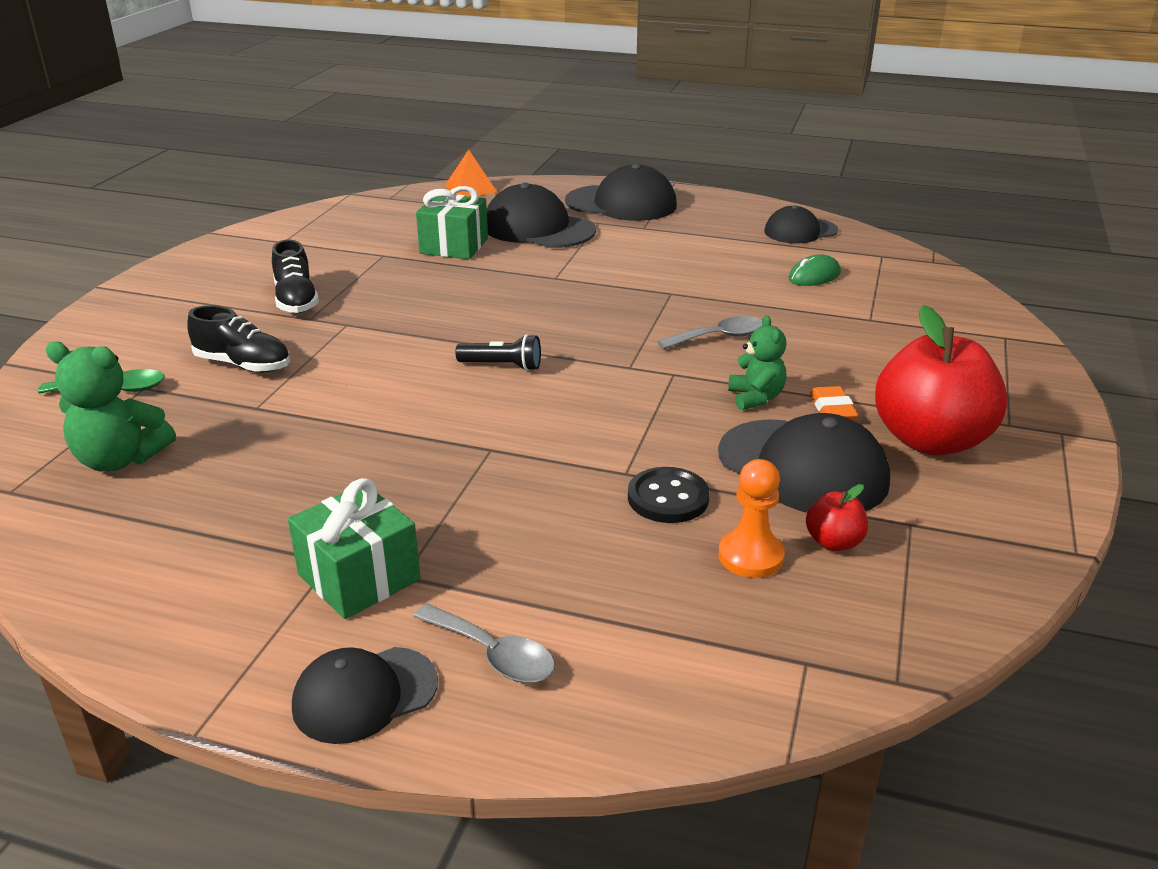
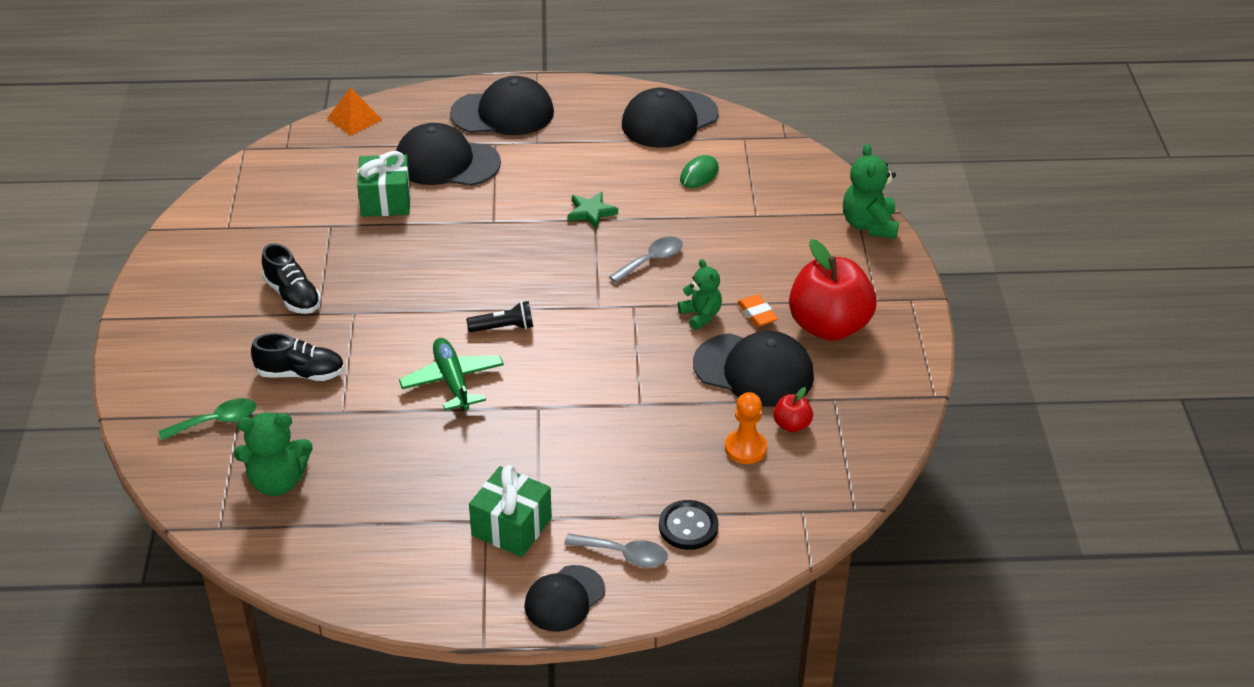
camera: 20 degrees left, 10 degrees up
(405, 404) = (452, 381): none -> green plane
(668, 498) = (676, 417): black button -> black button (688, 527)
(670, 287) = (591, 212): none -> green star
(800, 231) = (669, 120): black cap -> black cap, size x1.59
(1019, 350) = (869, 225): none -> green teddy bear

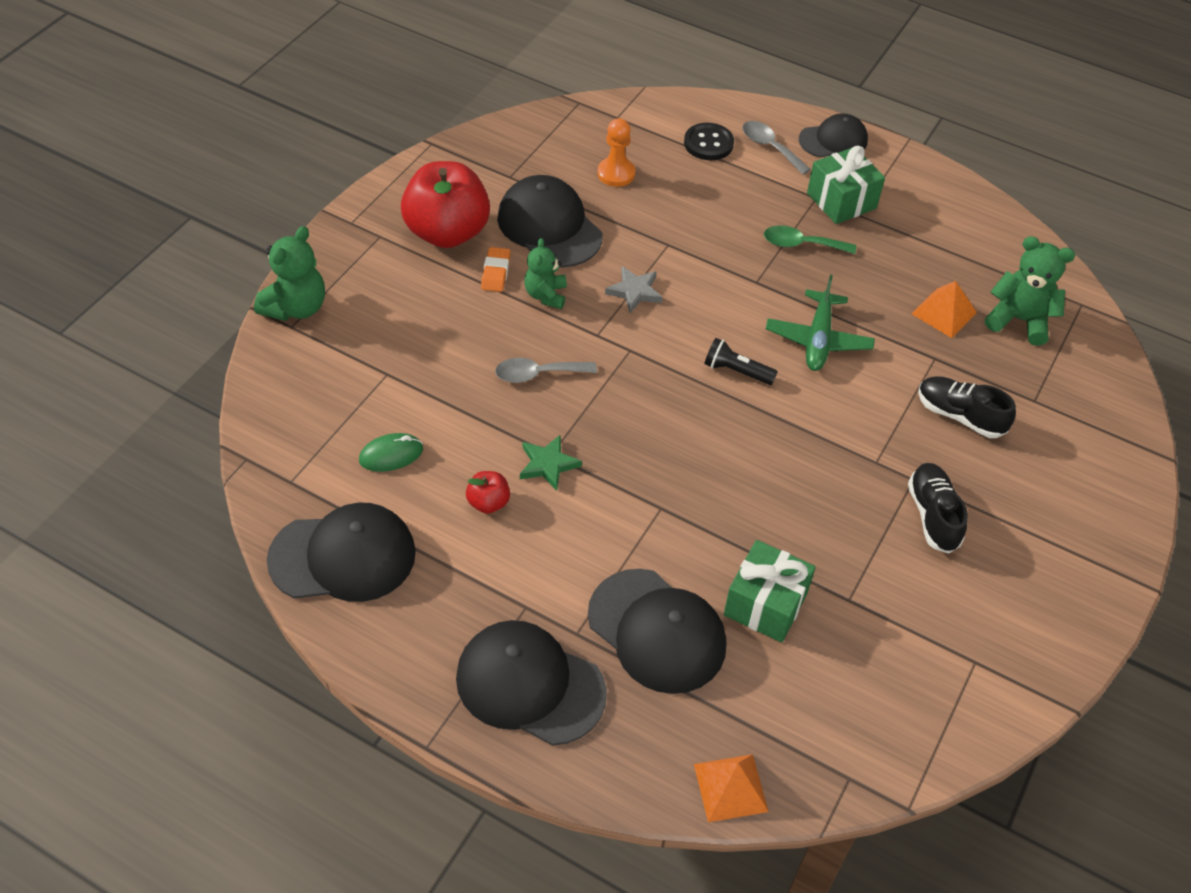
camera: 150 degrees left, 10 degrees up
(216, 421) = (1059, 403): green spoon -> green spoon (801, 244)
(352, 456) = (944, 313): none -> orange pyramid
(634, 350) = (634, 291): none -> grey star
(792, 425) = (563, 173): red apple -> red apple (488, 502)

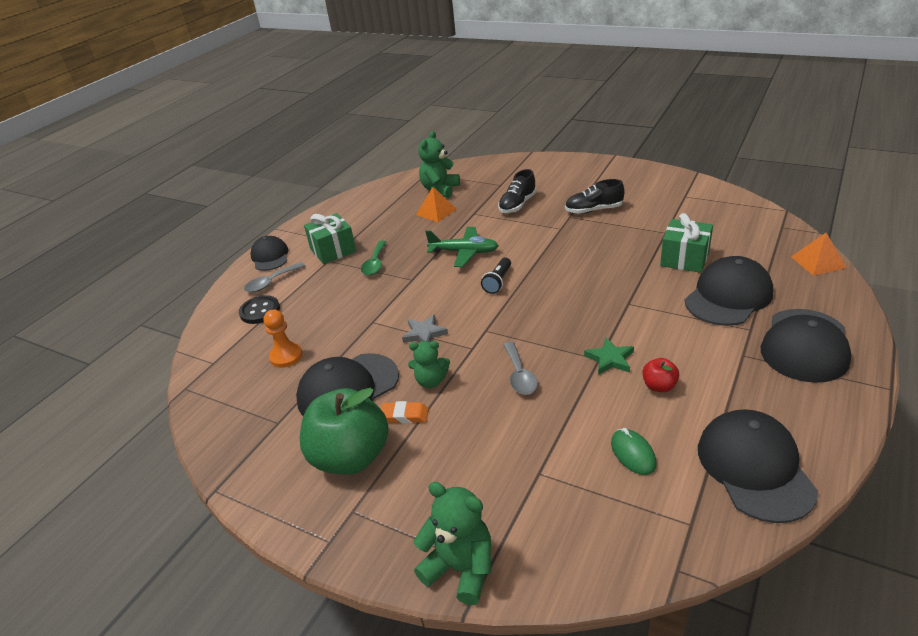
camera: 85 degrees left, 15 degrees down
(447, 232) = (350, 457): red apple -> green apple

